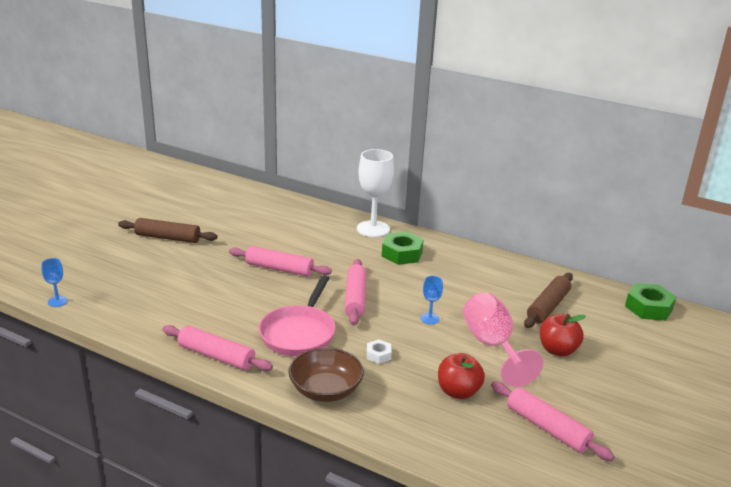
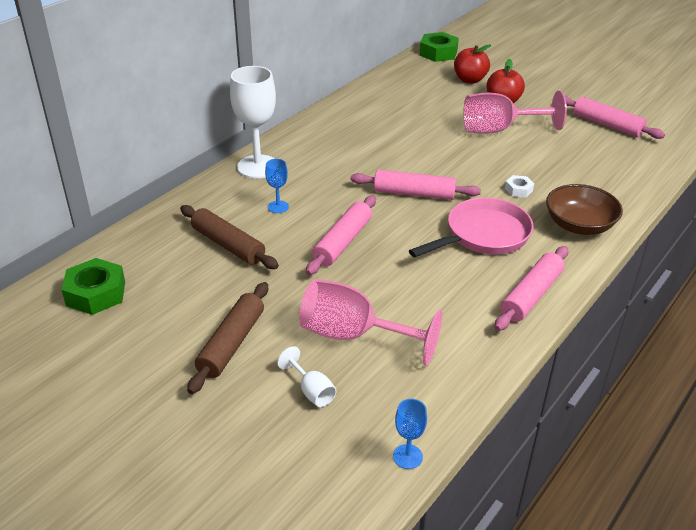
camera: 80 degrees left, 10 degrees up
(121, 266) = (311, 391): none -> white goblet
(172, 278) = (353, 335): none -> pink goblet
(299, 333) = (483, 235): pink pan -> pink pan turned 60 degrees counterclockwise
(402, 254) = (323, 155): green nut -> green nut (96, 293)
(429, 318) = (454, 154): blue goblet -> blue goblet (278, 207)
(458, 392) = (568, 156): red apple -> red apple (470, 80)
(547, 428) = (607, 125): pink rolling pin -> pink rolling pin turned 75 degrees clockwise
(548, 307) = (435, 94): brown rolling pin -> brown rolling pin (228, 245)

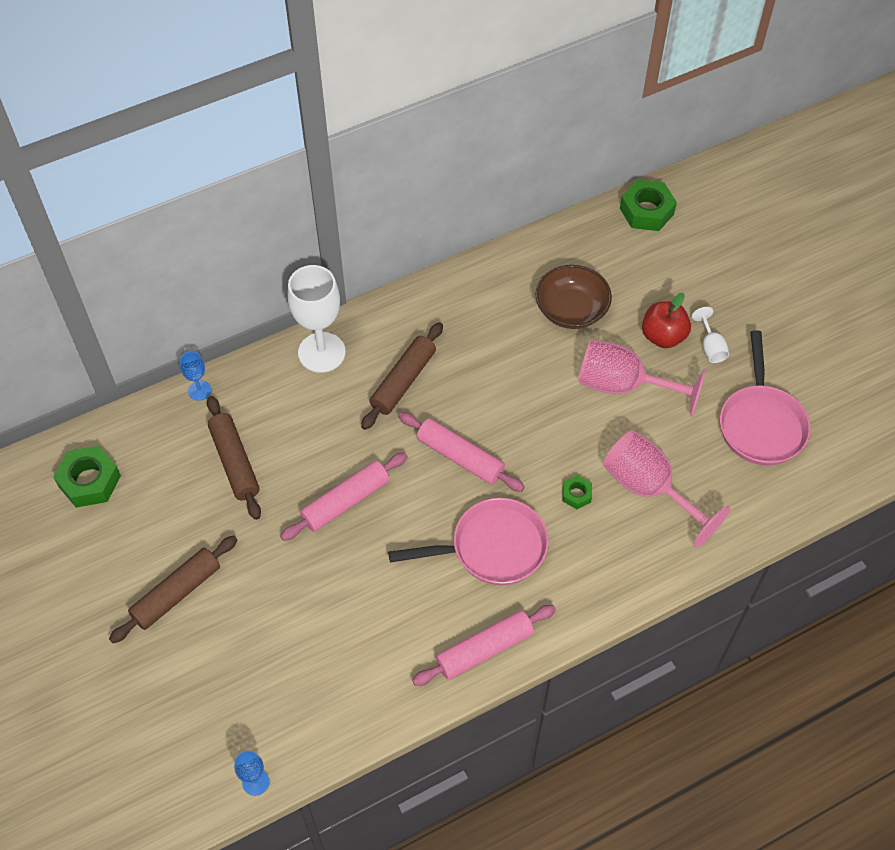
camera: 25 degrees right, 20 degrees up
(278, 207) = (310, 424): blue goblet -> blue goblet (199, 390)
(311, 391) = (216, 677): white goblet -> white goblet (710, 347)
(335, 166) = (403, 381): none -> brown rolling pin
(353, 335) = (287, 629): pink goblet -> pink goblet (649, 489)
(470, 80) = (651, 279): red apple -> none
(518, 190) = (576, 494): white nut -> green nut
(579, 225) = (604, 574): brown bowl -> brown bowl (571, 310)
(607, 125) = (761, 424): pink rolling pin -> pink pan

